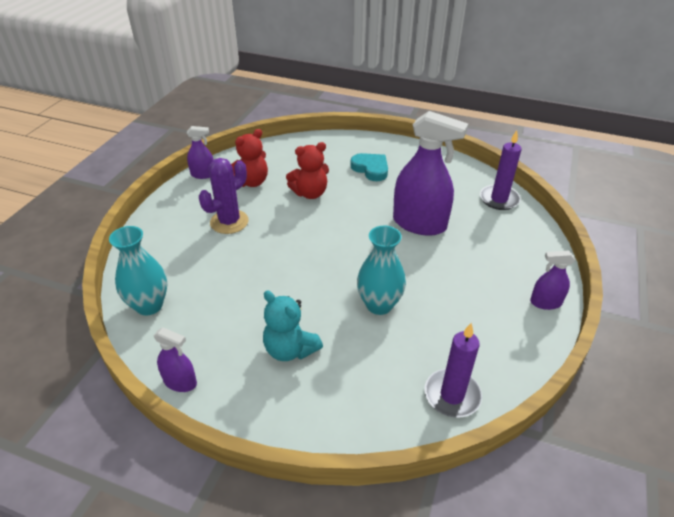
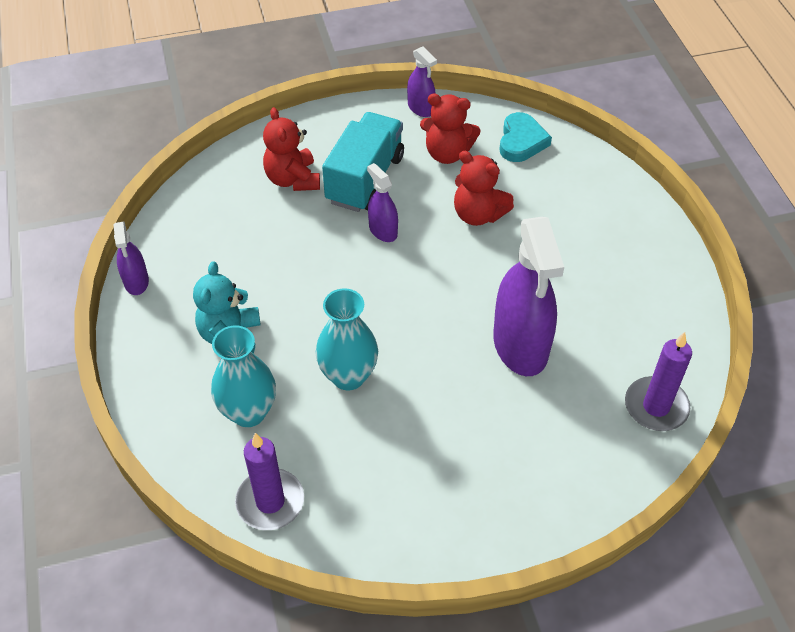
camera: 55 degrees right, 10 degrees up
(149, 305) = (203, 200): turquoise vase -> turquoise vase (248, 412)
(188, 252) = (293, 179): none -> red teddy bear
(229, 222) = (365, 179): purple cactus -> turquoise truck
(371, 169) = (584, 243): turquoise heart -> turquoise heart (521, 141)
(545, 302) = (486, 538): purple spray bottle -> purple spray bottle (383, 231)

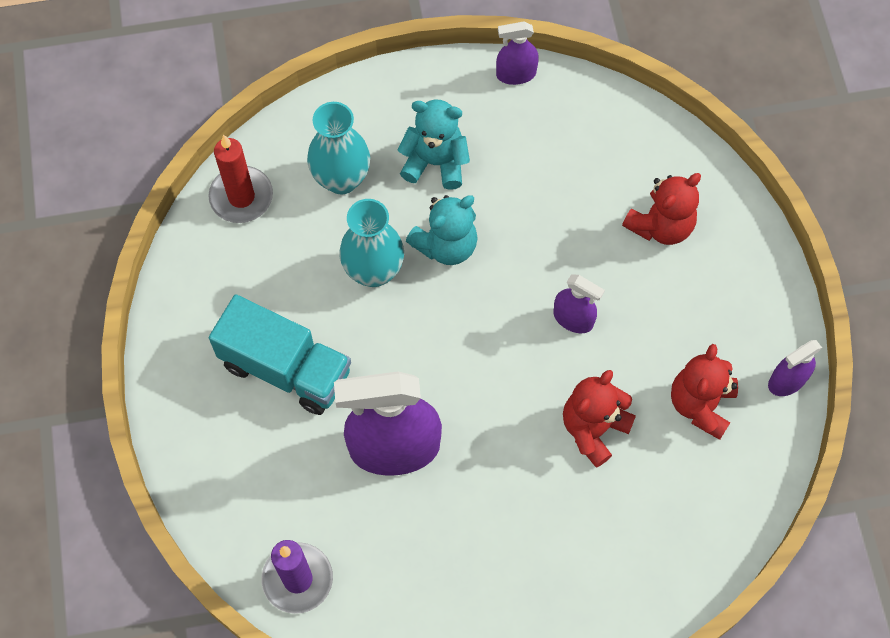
camera: 95 degrees right, 15 degrees up
(270, 501) = (241, 197): purple candle -> red candle
(293, 179) = (660, 226): red teddy bear -> red teddy bear turned 150 degrees clockwise
(318, 322) = (446, 245): none -> turquoise teddy bear
(365, 179) = (658, 305): turquoise truck -> turquoise truck (286, 368)
(383, 231) = (573, 319): purple spray bottle -> purple spray bottle turned 60 degrees clockwise
(521, 141) = (721, 500): turquoise heart -> none

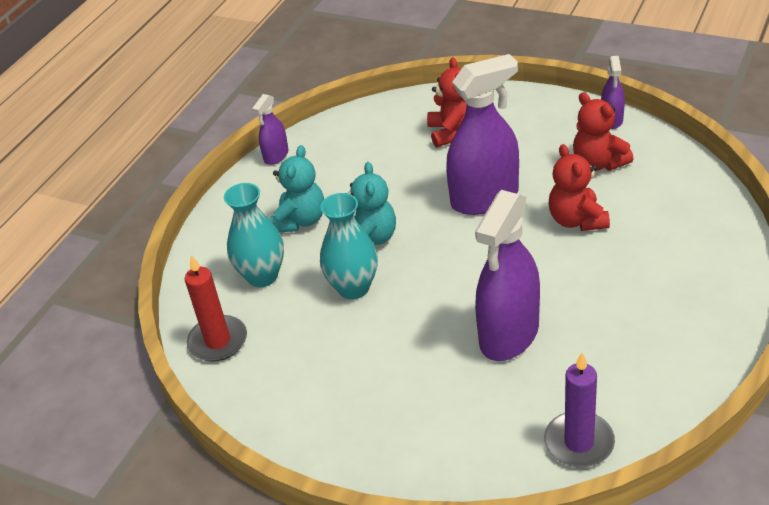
camera: 50 degrees left, 25 degrees down
(286, 368) = (388, 374): turquoise truck -> none
(435, 162) = (300, 220): turquoise teddy bear -> turquoise teddy bear turned 150 degrees clockwise
(573, 319) = (484, 198): purple spray bottle -> purple spray bottle, size x2.03

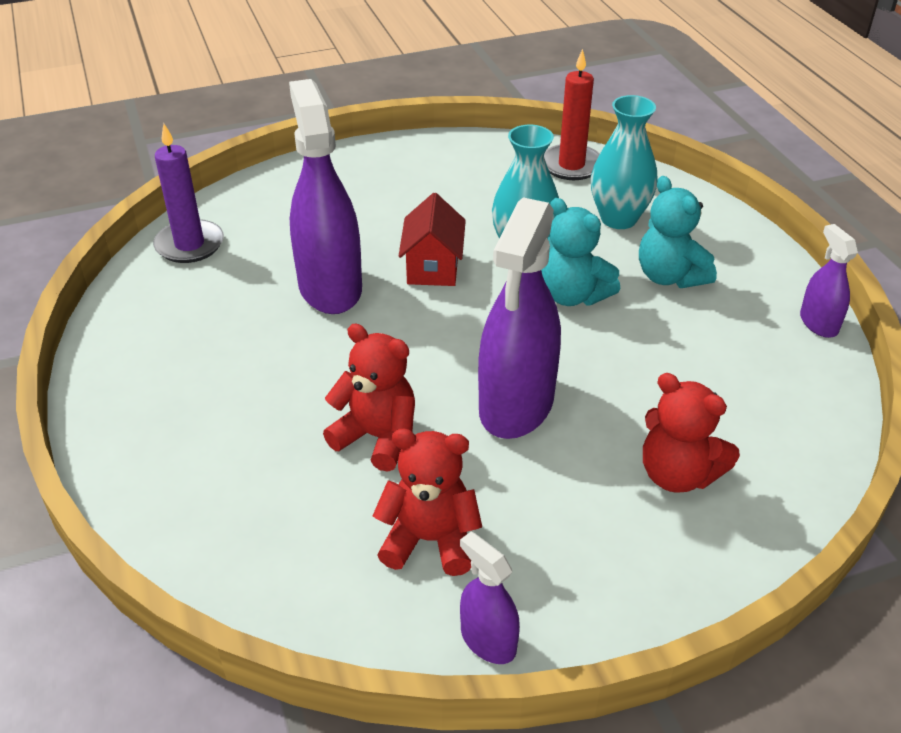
camera: 130 degrees right, 0 degrees up
(425, 310) = (433, 267): none -> red house

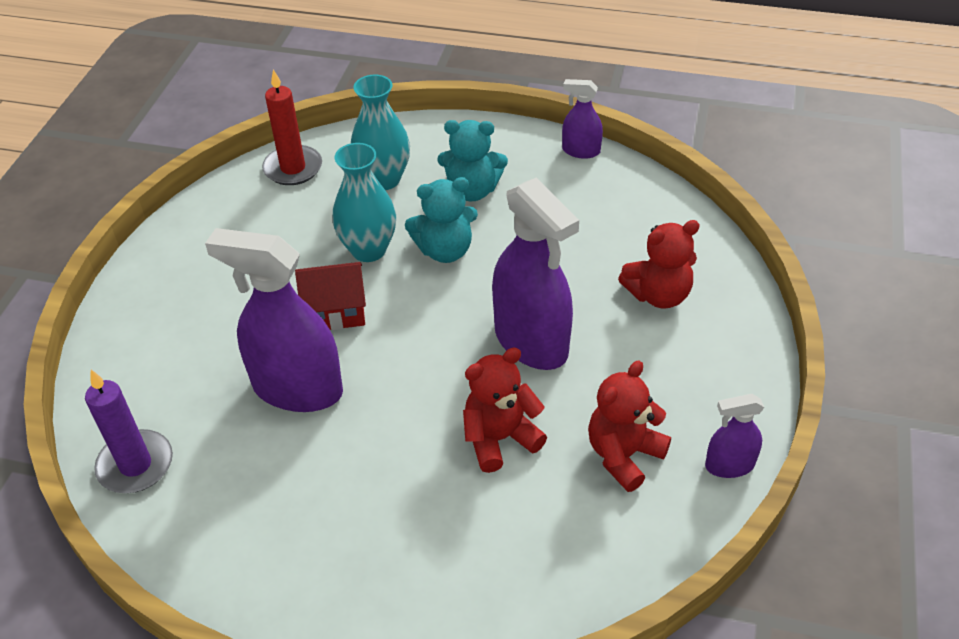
camera: 55 degrees left, 5 degrees up
(433, 267) = (336, 312): red house -> red house turned 45 degrees counterclockwise

